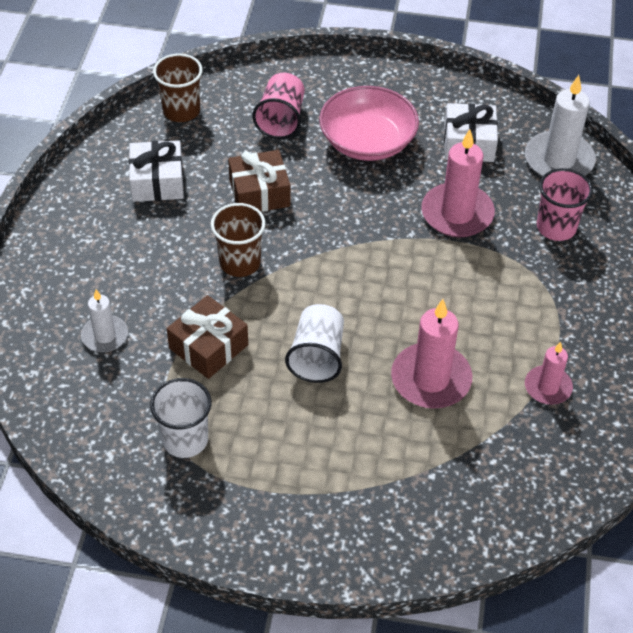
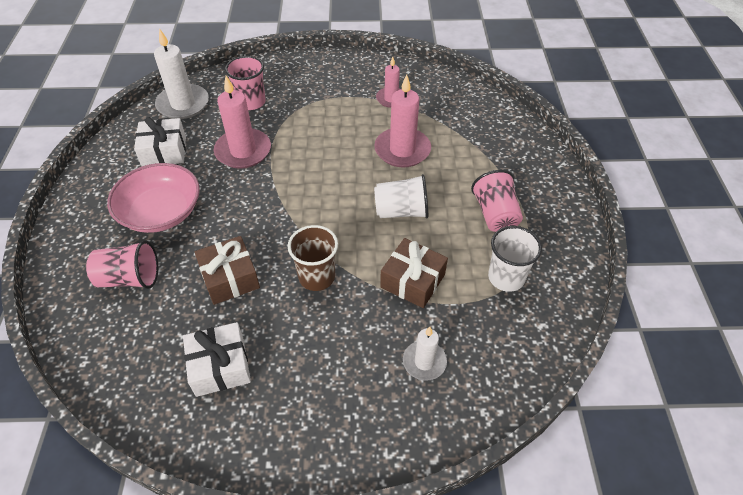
camera: 100 degrees left, 0 degrees up
(181, 111) = (111, 369): brown cup -> none
(287, 457) = (495, 214): none -> pink cup

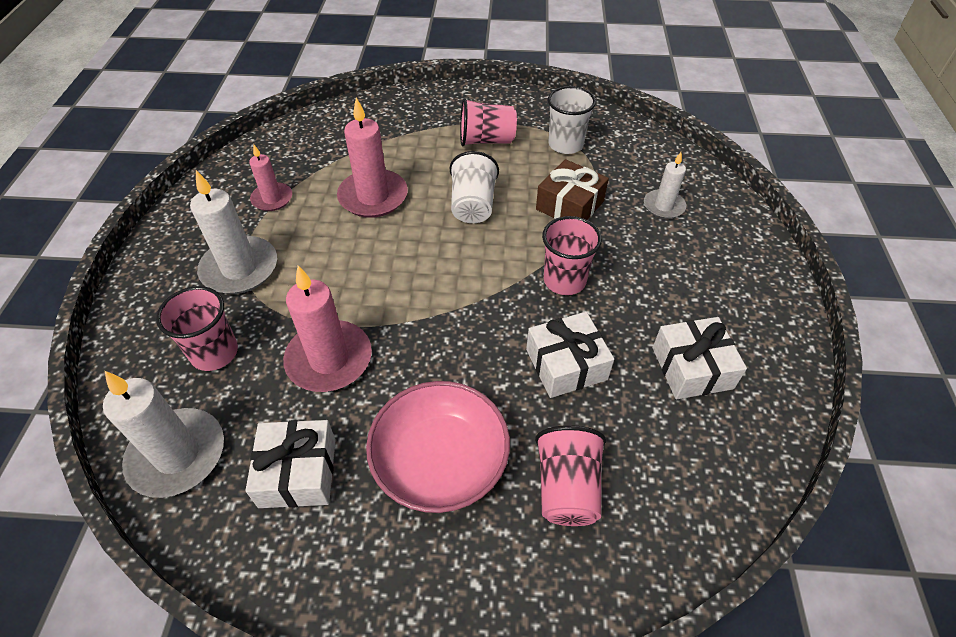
camera: 85 degrees left, 0 degrees up
(230, 278) = (566, 364): brown gift -> white gift
(317, 277) = (564, 280): brown cup -> pink cup
(320, 98) = (240, 268): none -> white candle

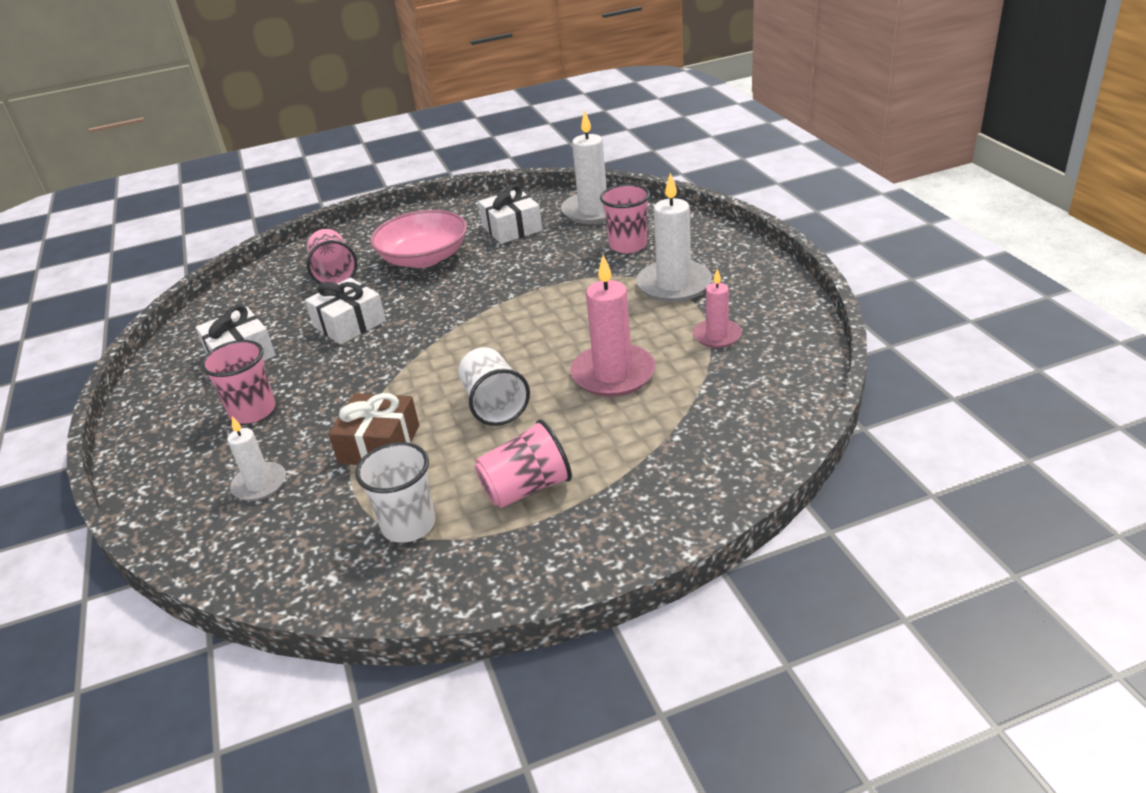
camera: 160 degrees right, 15 degrees down
(329, 359) = (539, 269): pink candle -> none
(564, 280) = (366, 374): pink cup -> pink cup (253, 411)

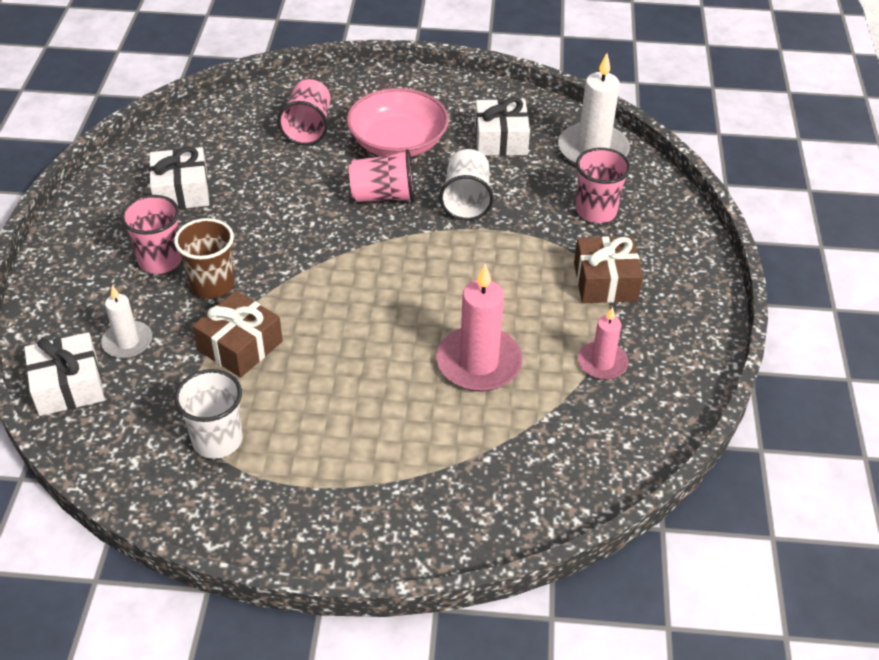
camera: 20 degrees right, 10 degrees up
(319, 410) = (212, 285): none -> brown cup
(349, 323) = (288, 196): white gift -> white gift (68, 386)
(494, 405) = (357, 348): white cup -> white cup (466, 200)
(526, 488) = (329, 450): pink cup -> pink cup (383, 196)
(674, 285) = (605, 282): white candle -> brown gift

